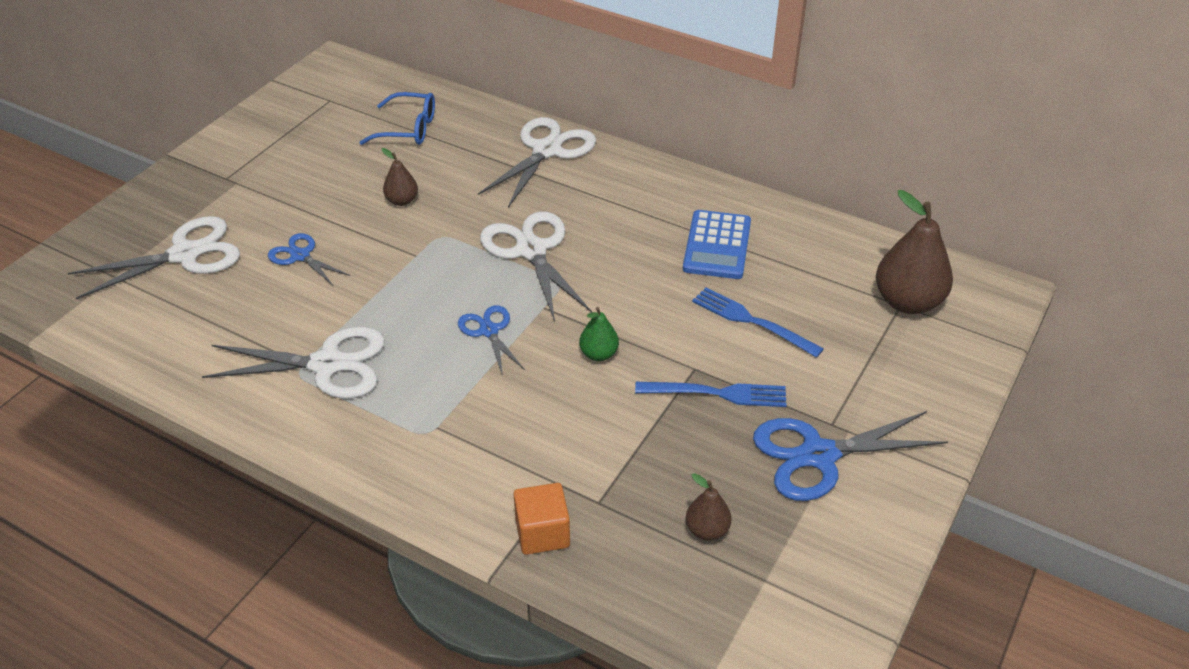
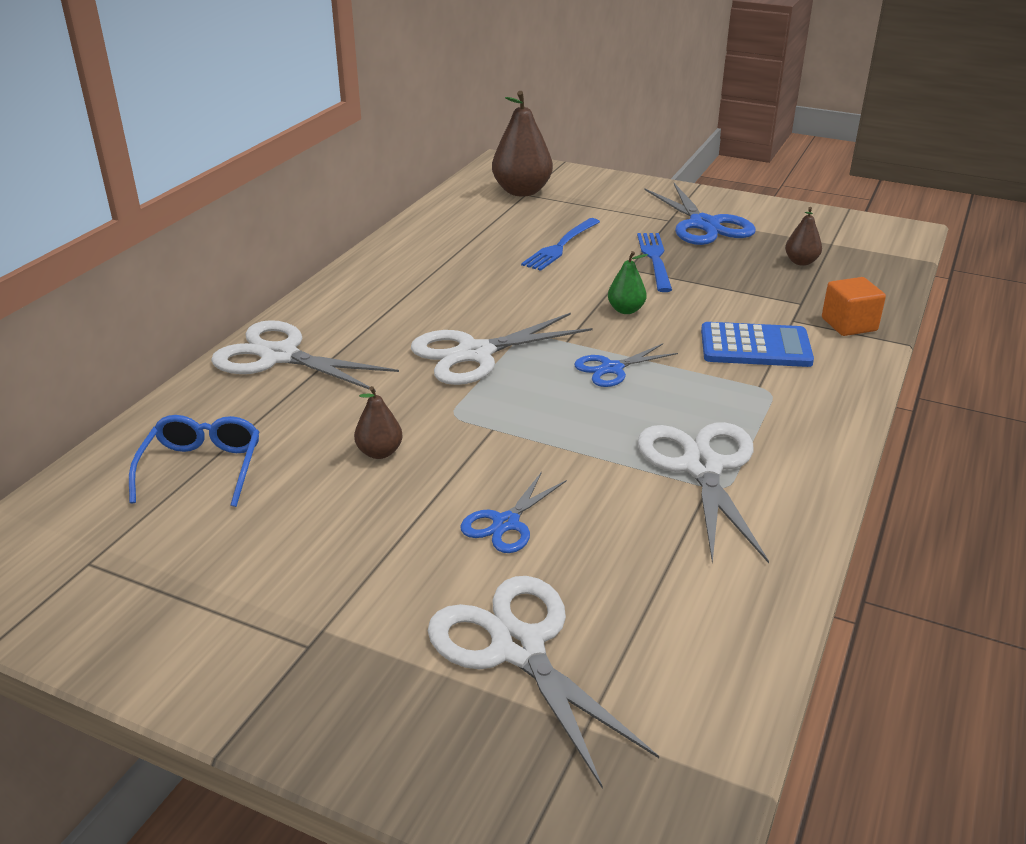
camera: 95 degrees left, 10 degrees down
(717, 245) = (457, 260): blue calculator -> blue calculator (755, 346)

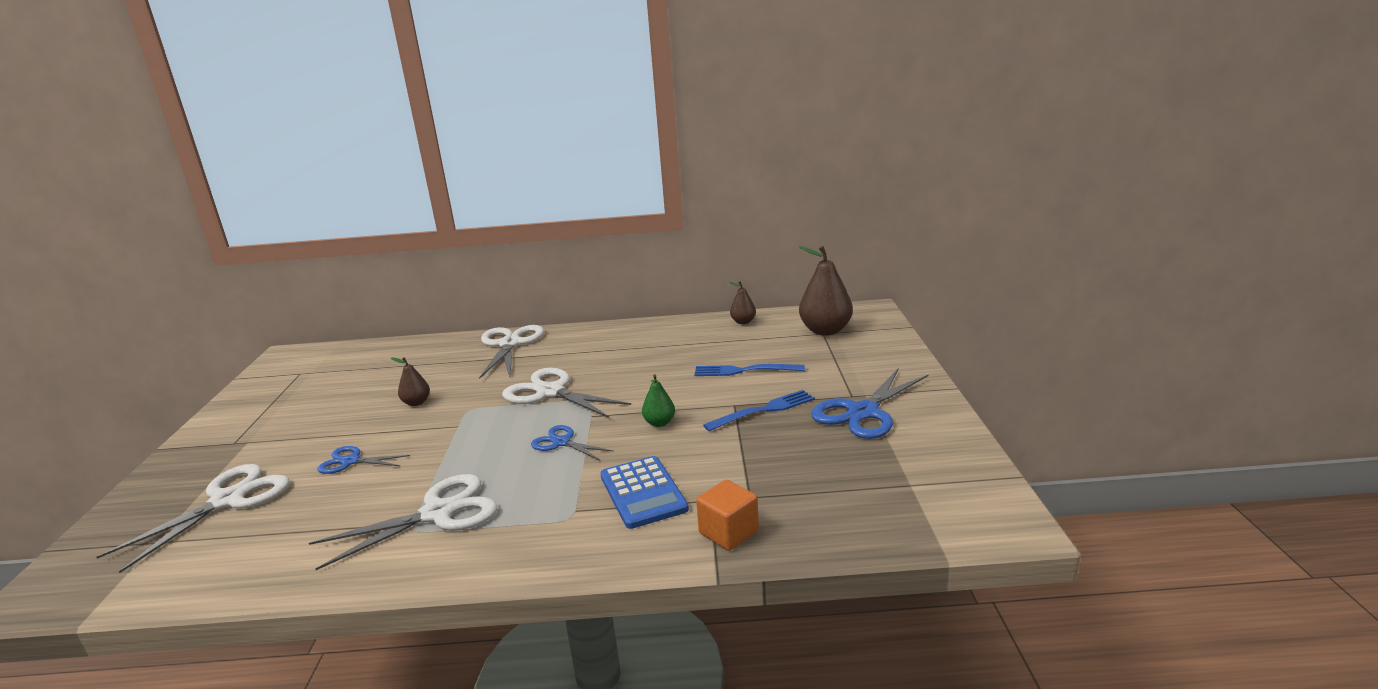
camera: 65 degrees right, 10 degrees down
(201, 469) = (384, 367): blue glasses -> none
(801, 262) = (841, 477): brown pear -> brown pear (743, 322)

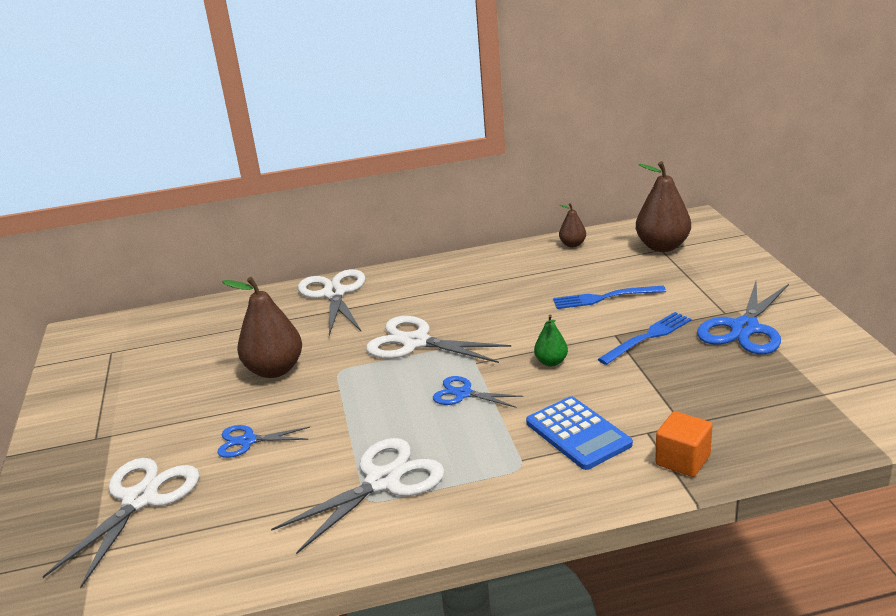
camera: 10 degrees left, 5 degrees up
(416, 402) = (275, 370): brown pear -> brown pear, size x1.95

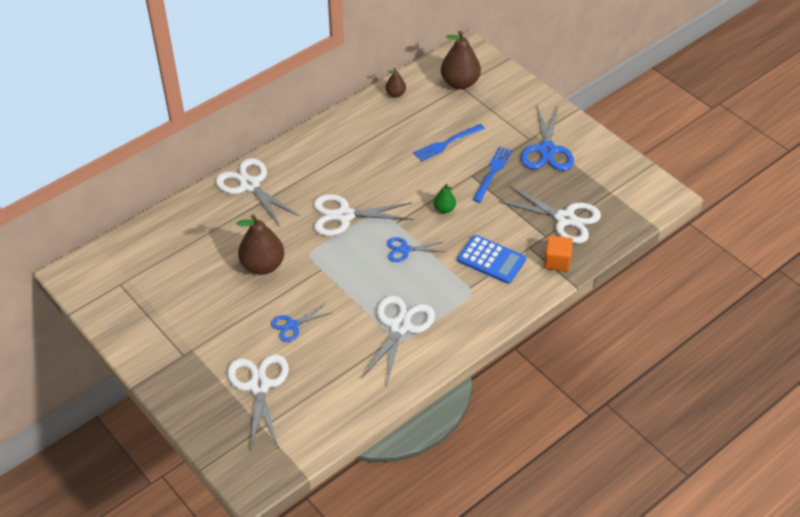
camera: 30 degrees left, 20 degrees up
(728, 411) = (565, 219): none -> white scissors

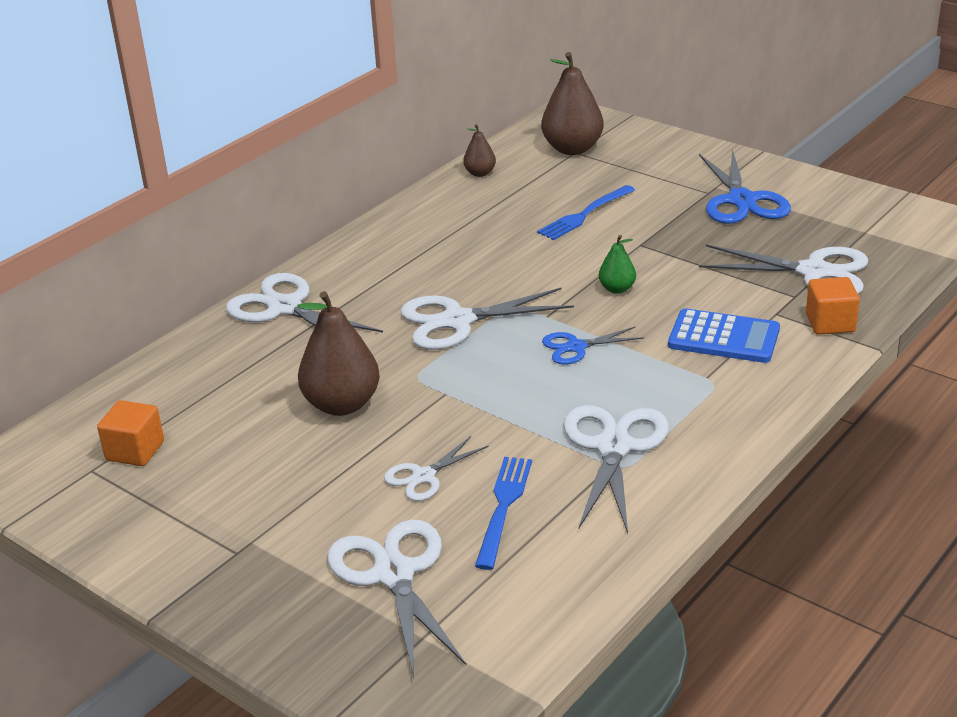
camera: 10 degrees left, 15 degrees down
(145, 275) = (135, 451): none -> orange cube
(292, 325) = (423, 476): blue scissors -> white scissors
(492, 172) = (671, 236): blue fork -> blue fork (503, 506)

